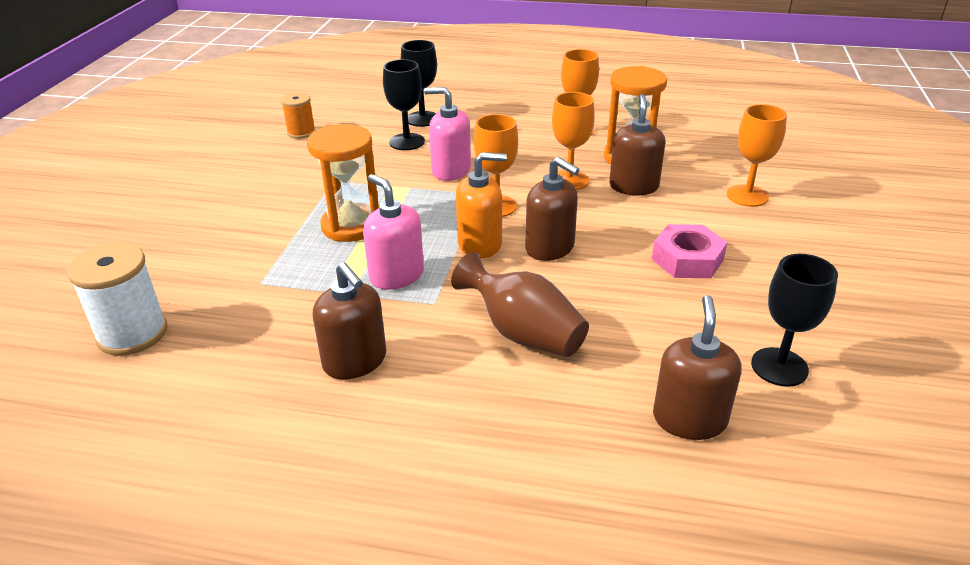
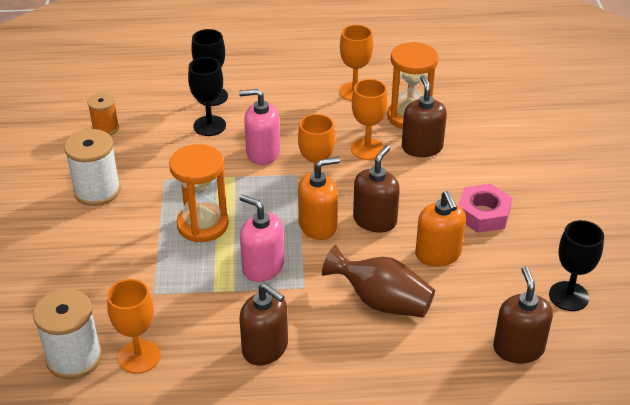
camera: 15 degrees left, 5 degrees up
(260, 182) = (97, 191): none -> white spool
(550, 248) = (375, 220): brown soap dispenser -> brown soap dispenser turned 90 degrees counterclockwise
(615, 293) = (438, 254): none -> orange soap dispenser
(747, 196) = (513, 144): orange goblet -> orange goblet (139, 357)

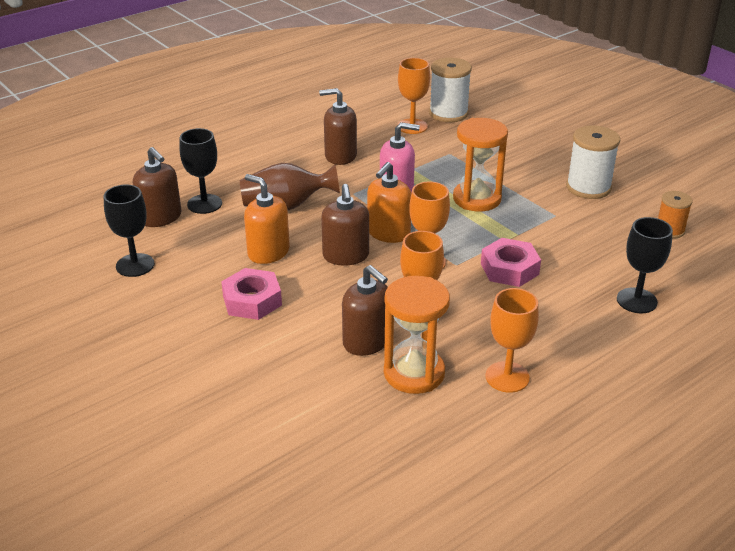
camera: 145 degrees right, 5 degrees down
(209, 126) = (591, 271): black goblet -> black goblet (204, 204)
(263, 153) = (509, 269): pink soap dispenser -> pink nut

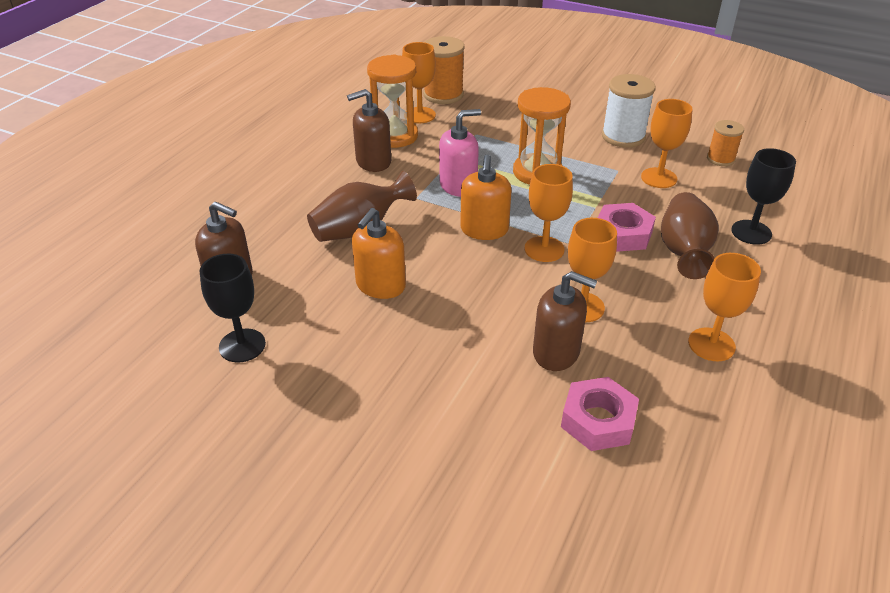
camera: 25 degrees left, 5 degrees up
(204, 204) = (269, 251): black goblet -> none
(252, 301) = (405, 345): pink nut -> pink nut (598, 420)
(268, 252) = (380, 285): orange soap dispenser -> orange soap dispenser turned 75 degrees counterclockwise
(346, 256) = (462, 266): brown soap dispenser -> none
(414, 373) = (627, 371): orange hourglass -> orange hourglass (395, 136)
(448, 113) = (443, 95): white spool -> orange spool
(553, 298) = (683, 251): none -> brown vase
(589, 231) = (659, 178): none -> orange goblet

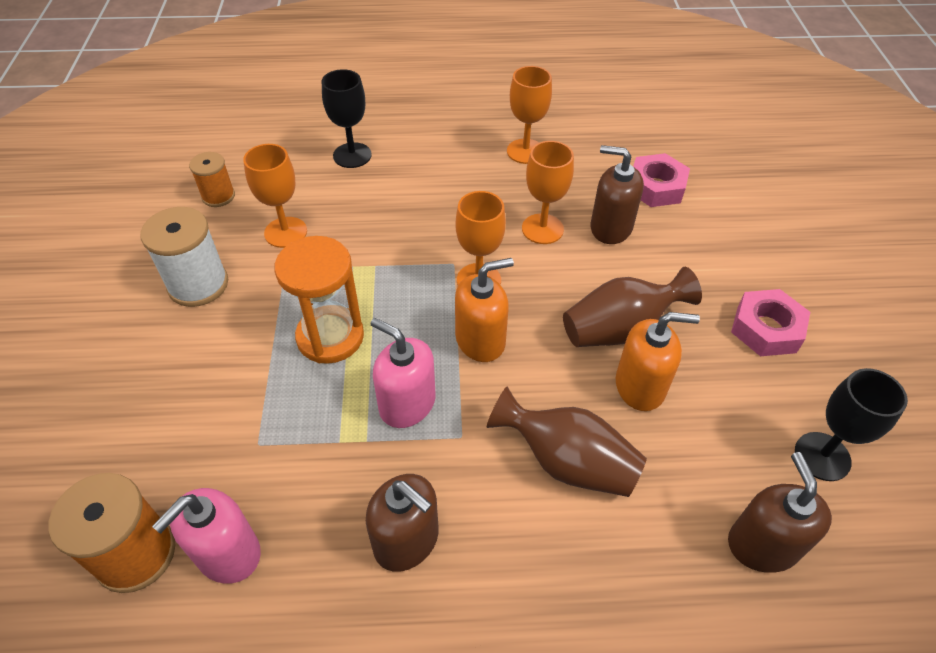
camera: 120 degrees left, 10 degrees up
(395, 136) = (315, 553): orange hourglass -> none
(419, 115) = (228, 553): orange goblet -> pink soap dispenser
(556, 352) = (610, 228): brown soap dispenser -> brown soap dispenser turned 60 degrees counterclockwise
(623, 234) = (411, 232): pink nut -> pink nut (766, 329)
(683, 251) = (412, 188): brown vase -> brown vase (620, 329)

